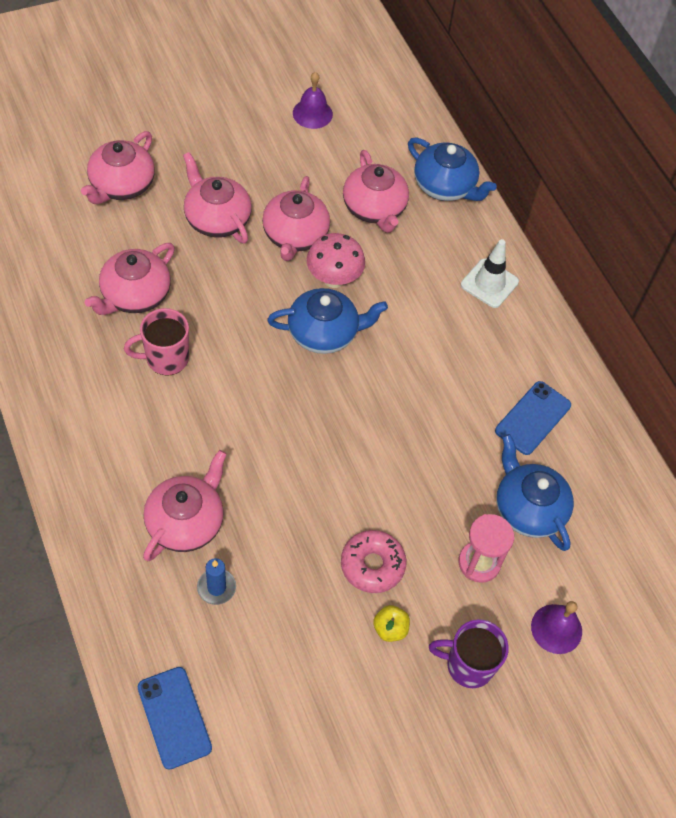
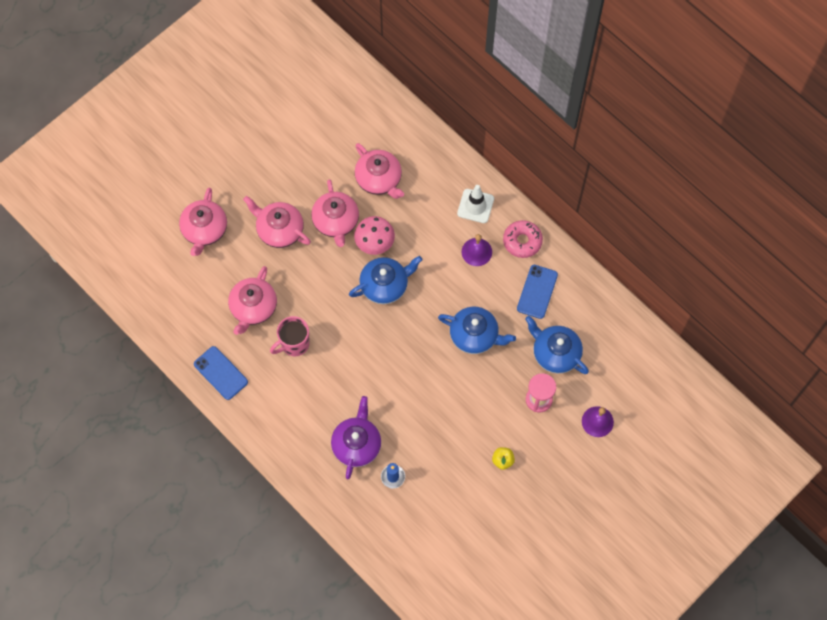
camera: 15 degrees left, 10 degrees up
(174, 717) = (403, 560): blue phone -> blue phone (220, 373)
(186, 521) = (357, 444): pink teapot -> purple teapot
(312, 113) = (306, 120): purple bell -> purple bell (476, 252)
(372, 565) = (477, 426): pink donut -> pink donut (522, 241)
(445, 186) = (419, 142): blue teapot -> blue teapot (475, 335)
(468, 665) = (555, 463): purple mug -> none

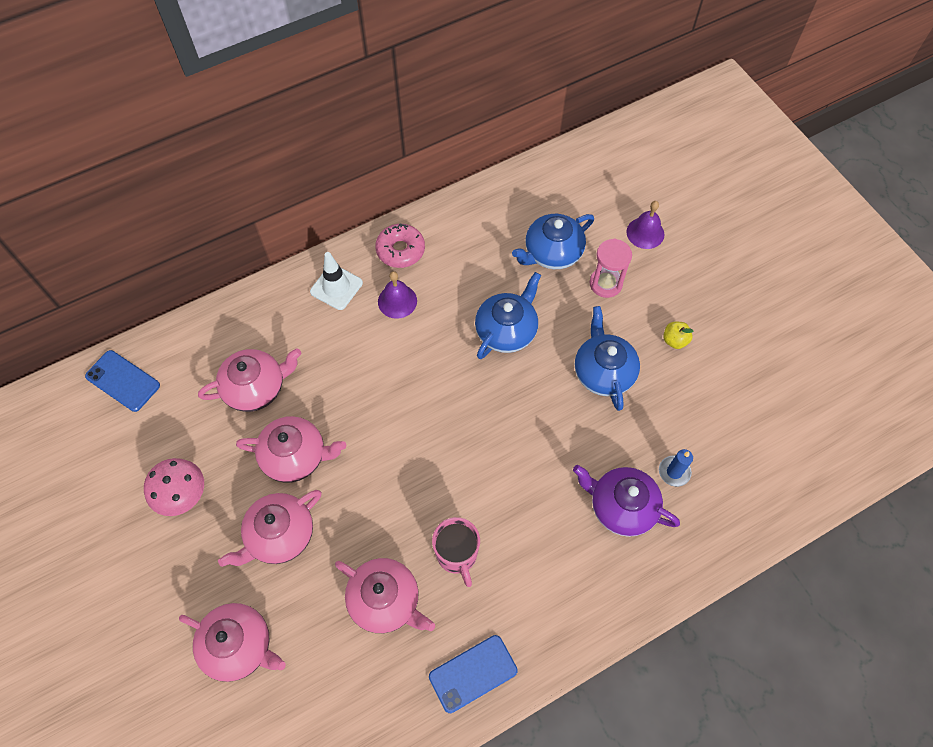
camera: 75 degrees left, 5 degrees down
(375, 244) = (345, 415): pink mushroom -> pink mushroom (184, 496)
(385, 285) = (408, 417): blue teapot -> blue teapot (603, 371)
(537, 291) = (469, 251): blue phone -> blue phone (123, 381)

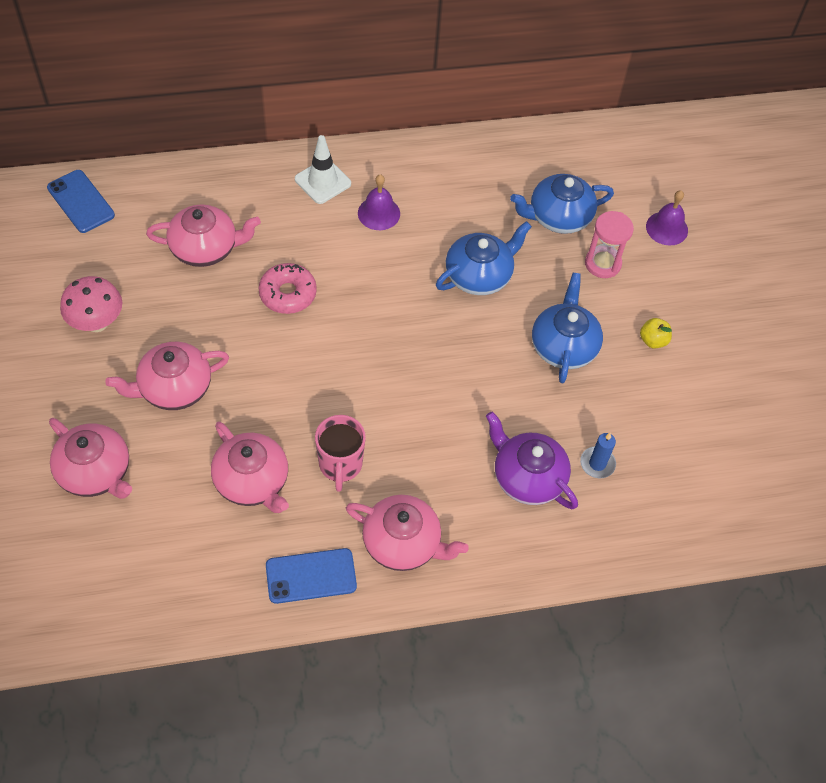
camera: 15 degrees right, 5 degrees down
(295, 456) = (218, 322): pink teapot -> pink teapot (403, 543)
(400, 250) = (402, 167): pink donut -> pink donut (288, 294)

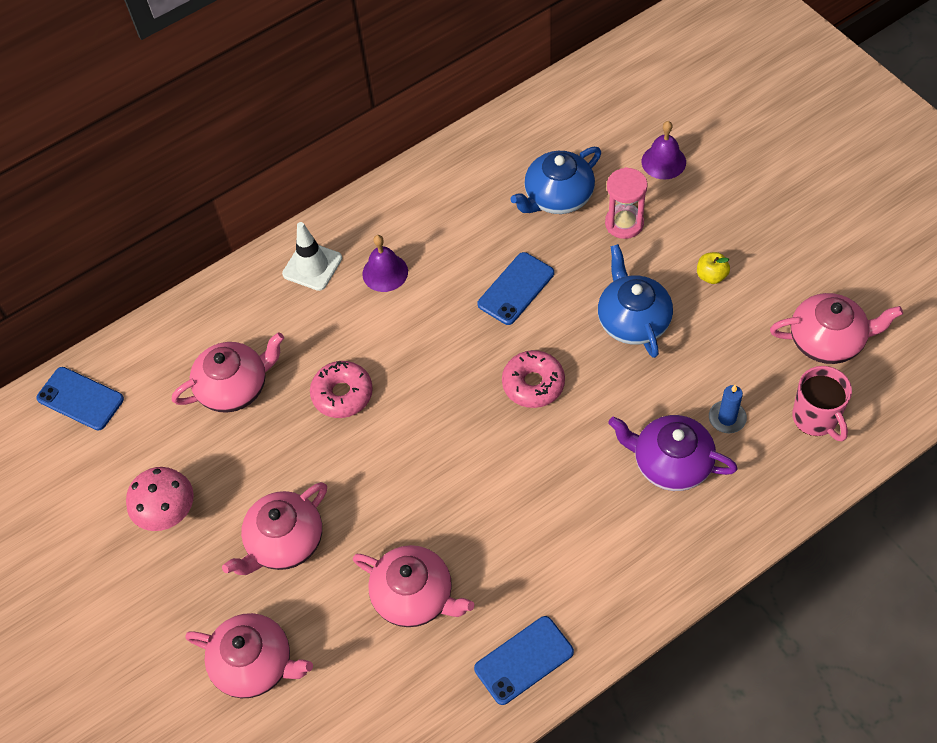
camera: 15 degrees left, 0 degrees up
(340, 465) = (490, 538): pink mug -> pink mug (816, 418)
(403, 543) = (592, 584): pink teapot -> pink teapot (828, 340)
(449, 358) = (533, 384): none -> pink donut
(479, 275) = (516, 289): blue teapot -> blue phone

